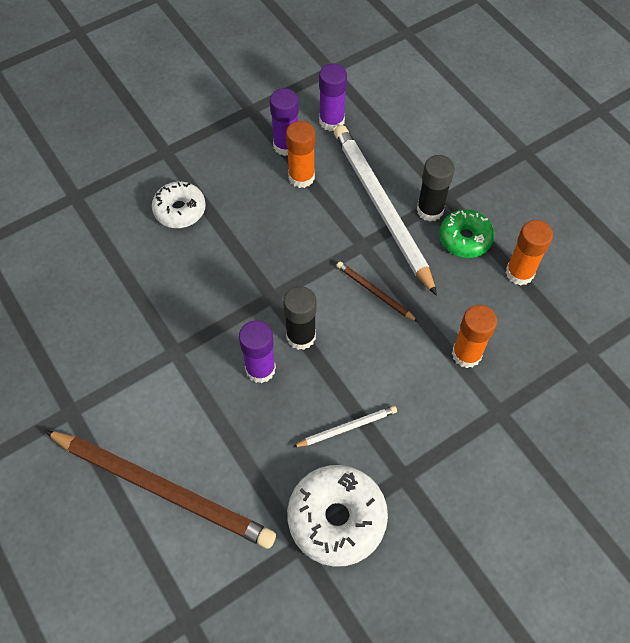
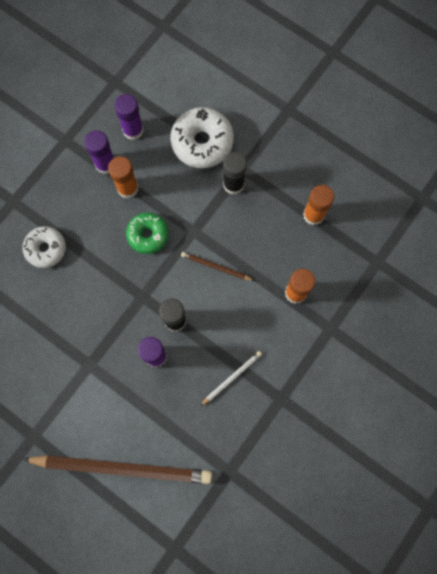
camera: 20 degrees left, 15 degrees up
(336, 518) = (247, 444): white donut -> white donut (202, 142)
(381, 208) = (197, 195): white pencil -> none
(465, 239) = (266, 200): green donut -> green donut (148, 235)

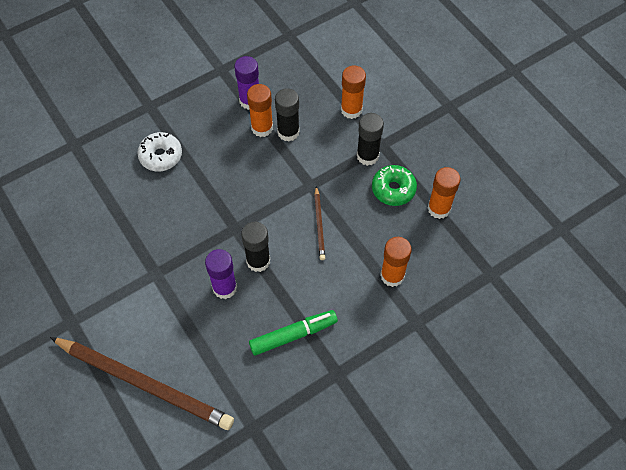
camera: 20 degrees right, 15 degrees down
(133, 130) = (288, 80): purple glue stick -> none
(148, 235) = (264, 174): green donut -> green donut (393, 189)
(153, 185) = (288, 132): none -> black glue stick
(202, 142) = (351, 110): white donut -> orange glue stick
(215, 267) = (319, 225): brown pencil -> brown pencil turned 135 degrees counterclockwise
(231, 377) = (293, 335): white pencil -> green marker

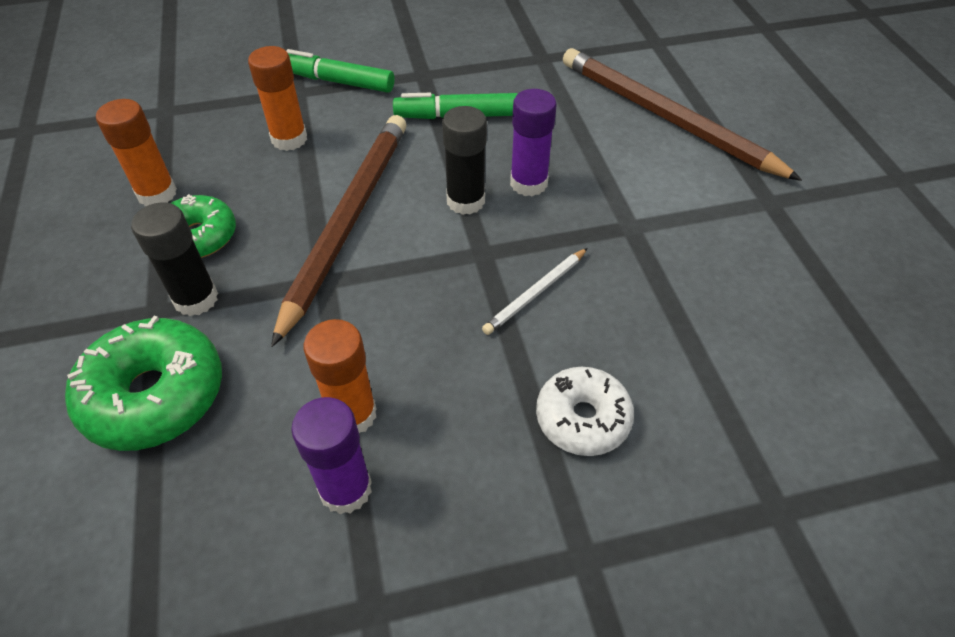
camera: 160 degrees left, 10 degrees down
(199, 212) = (536, 293): none -> white pencil
(288, 132) = (306, 388): black glue stick -> none
(319, 225) = (347, 221): brown pencil -> brown pencil, size x2.27
(351, 110) = (155, 395): orange glue stick -> green donut
(395, 343) = (338, 81): none -> green marker

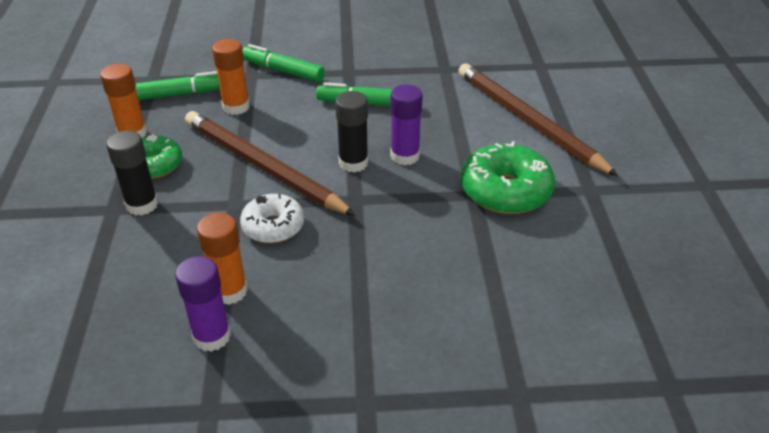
camera: 10 degrees right, 10 degrees down
(155, 395) = (99, 261): green donut -> green donut (505, 191)
(209, 129) = (180, 94): none -> green marker
(347, 221) = (262, 167): brown pencil -> brown pencil turned 75 degrees counterclockwise
(536, 293) = (386, 231): white pencil -> none
(582, 418) = (393, 316): white donut -> white donut (273, 226)

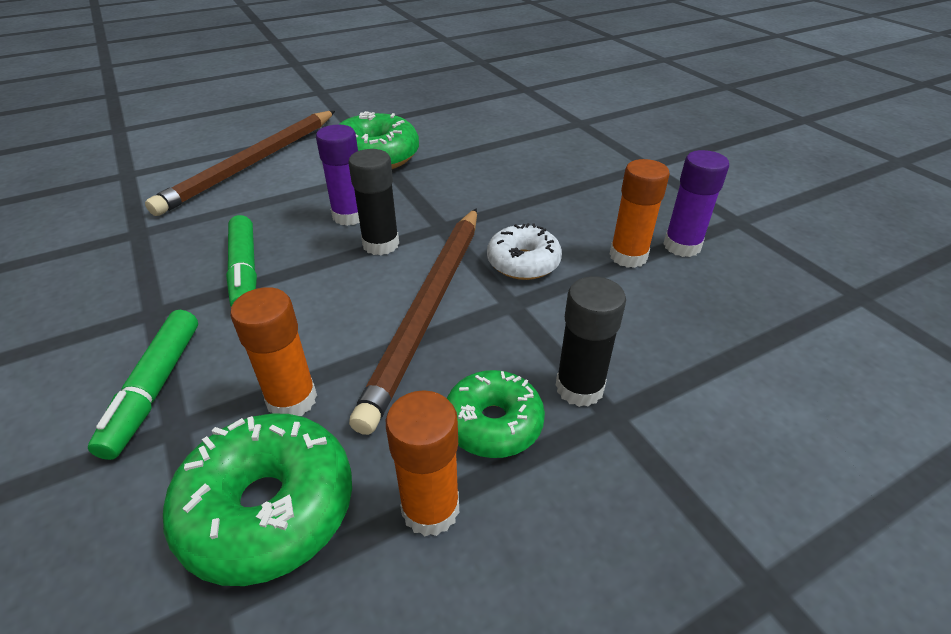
camera: 115 degrees left, 0 degrees up
(180, 94) = (268, 508): green marker -> green donut

